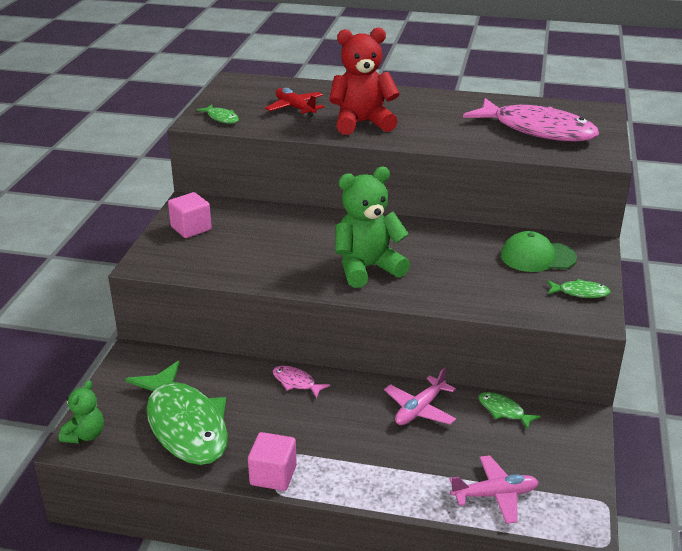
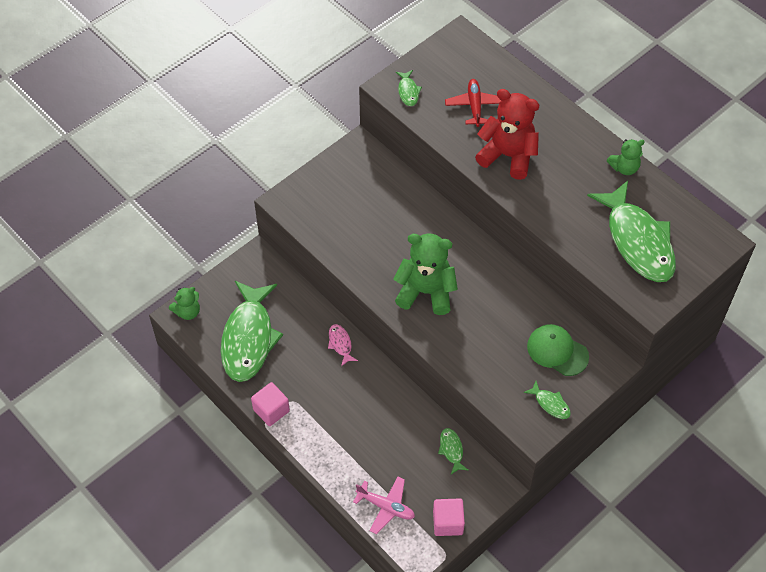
camera: 35 degrees right, 25 degrees up
(191, 228) = (340, 178): pink cube -> pink cube (448, 522)
(420, 409) = (399, 415): pink plane -> none
(468, 100) = (624, 168): none -> green teddy bear
(537, 130) = (638, 241): pink fish -> green fish

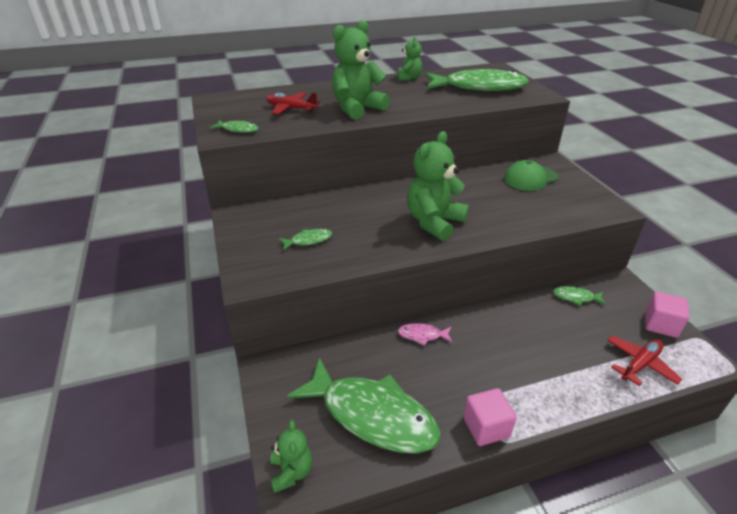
camera: 65 degrees left, 20 degrees down
(386, 507) = (639, 364): pink plane -> red plane
(508, 156) = (357, 108): red teddy bear -> green teddy bear
(550, 404) = (583, 194): green fish -> green fish (308, 240)

